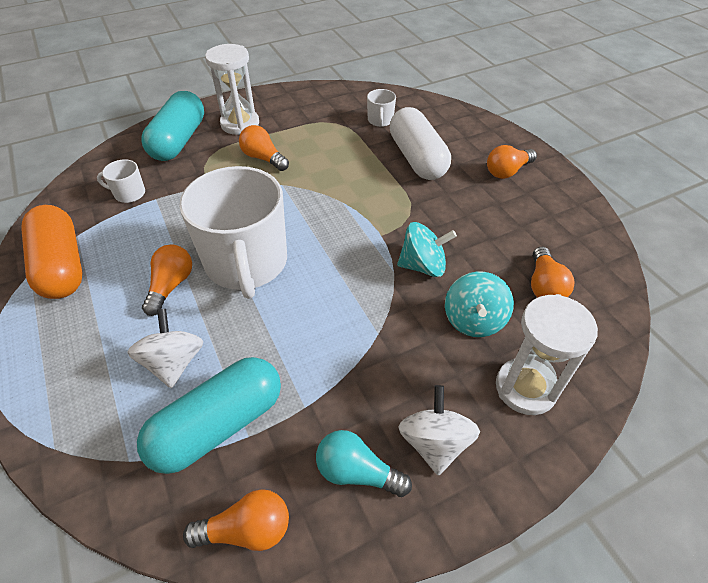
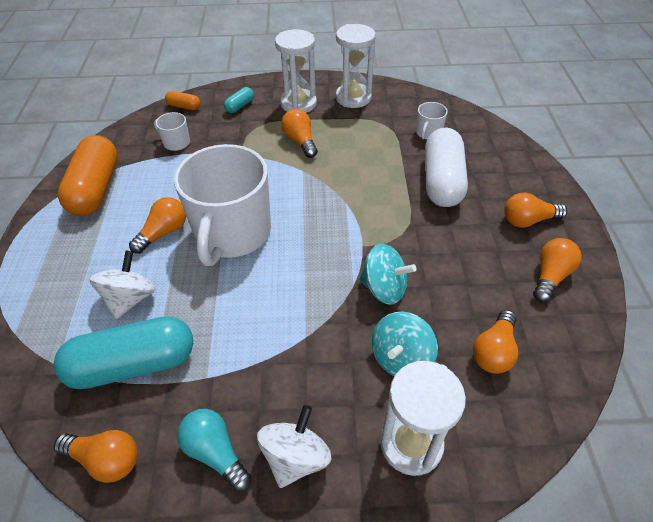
camera: 25 degrees right, 0 degrees up
(116, 156) = (184, 106): none -> orange capsule
(179, 141) = (240, 106): turquoise capsule -> turquoise capsule, size x0.45
(291, 106) = (353, 98): none -> white hourglass
(551, 211) = (550, 276): none -> orange light bulb

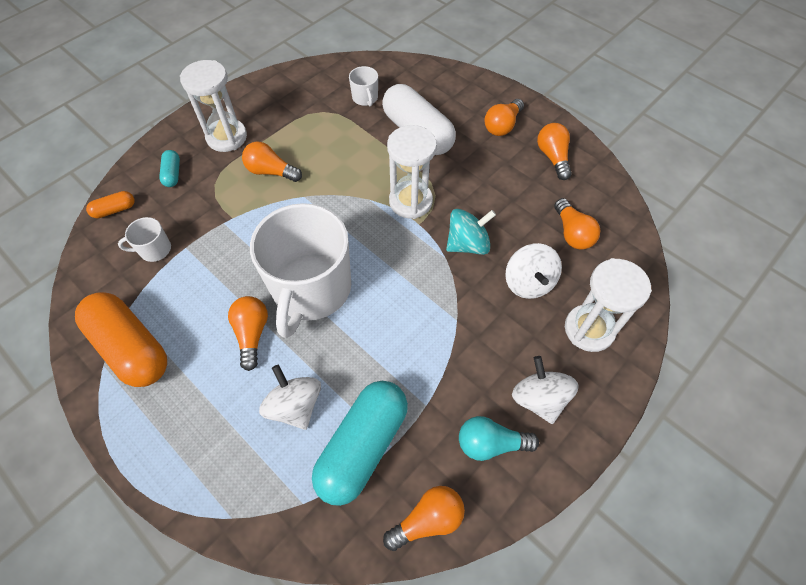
camera: 45 degrees left, 10 degrees up
(232, 233) = (311, 289): white mug -> white mug turned 45 degrees clockwise
(353, 98) = (269, 102): white hourglass -> white hourglass (410, 201)
(401, 358) = (528, 283): turquoise spinning top -> white spinning top

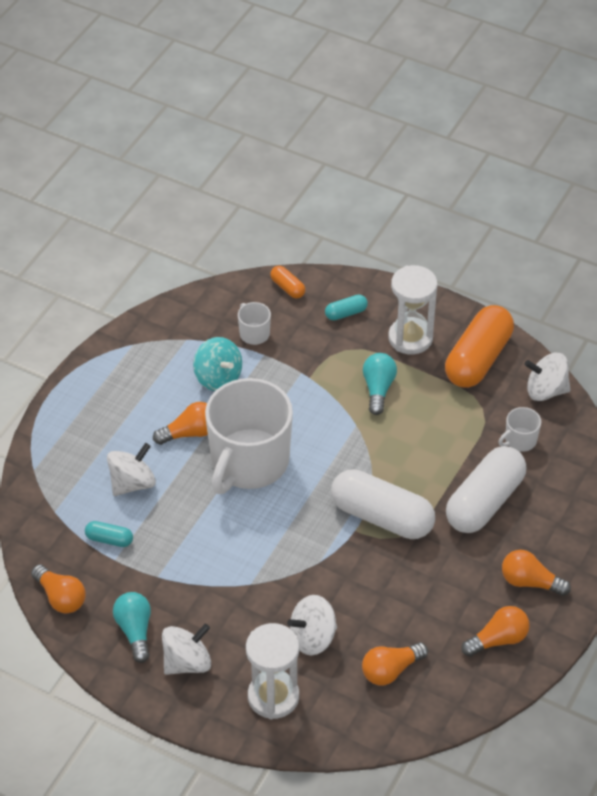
camera: 75 degrees right, 10 degrees down
(131, 347) = (153, 356): orange capsule -> orange capsule (478, 359)
(271, 171) = (378, 389): orange light bulb -> turquoise light bulb
(311, 289) = (249, 462): white mug -> white mug turned 60 degrees counterclockwise
(323, 72) = (545, 390): none -> white spinning top
(363, 446) = (109, 539): turquoise capsule -> turquoise capsule, size x0.45
(410, 201) = (382, 516): white hourglass -> white capsule
(467, 244) = (343, 577): turquoise spinning top -> turquoise spinning top (218, 377)

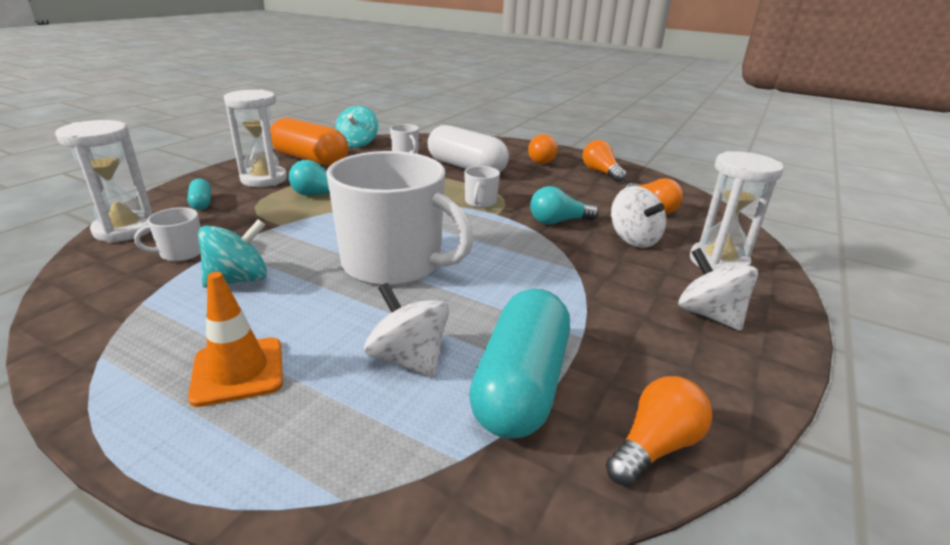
camera: 90 degrees left, 20 degrees down
(109, 539) = (521, 384): turquoise capsule -> turquoise capsule, size x2.25
(120, 407) = (238, 371): none -> orange traffic cone
(135, 631) = (683, 358): turquoise light bulb -> turquoise light bulb (558, 221)
(190, 433) = (328, 304): orange light bulb -> none
(287, 288) = (125, 230): orange capsule -> white hourglass
(382, 516) = (480, 202): white capsule -> white mug
(545, 390) = (358, 143): white spinning top -> turquoise spinning top

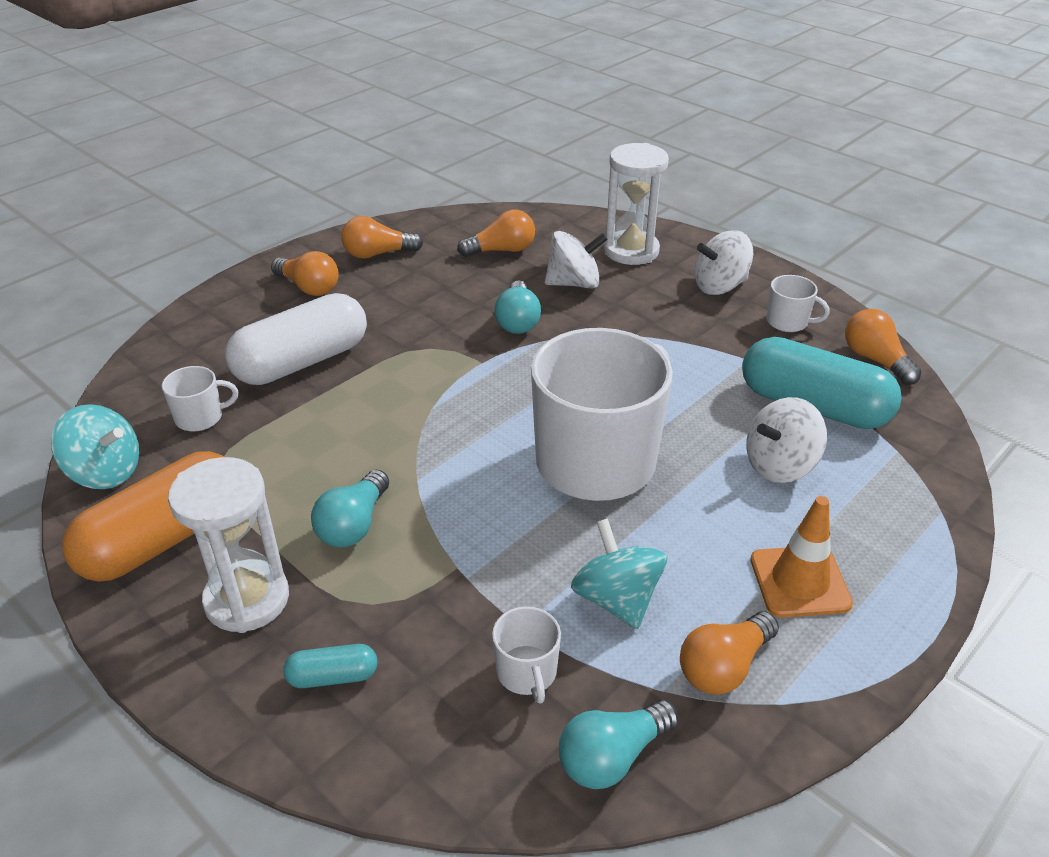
camera: 75 degrees left, 10 degrees up
(93, 286) = (612, 757): none -> turquoise light bulb
(125, 230) = (421, 767): white hourglass -> none
(151, 329) = (724, 667): none -> orange light bulb
(480, 202) = (440, 369): white mug -> white mug (788, 322)

